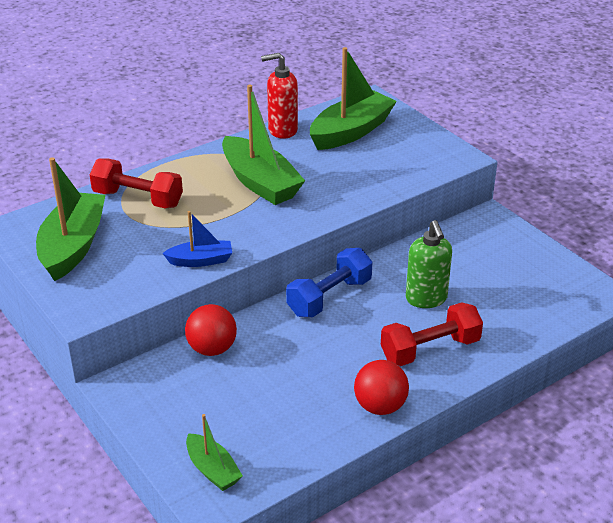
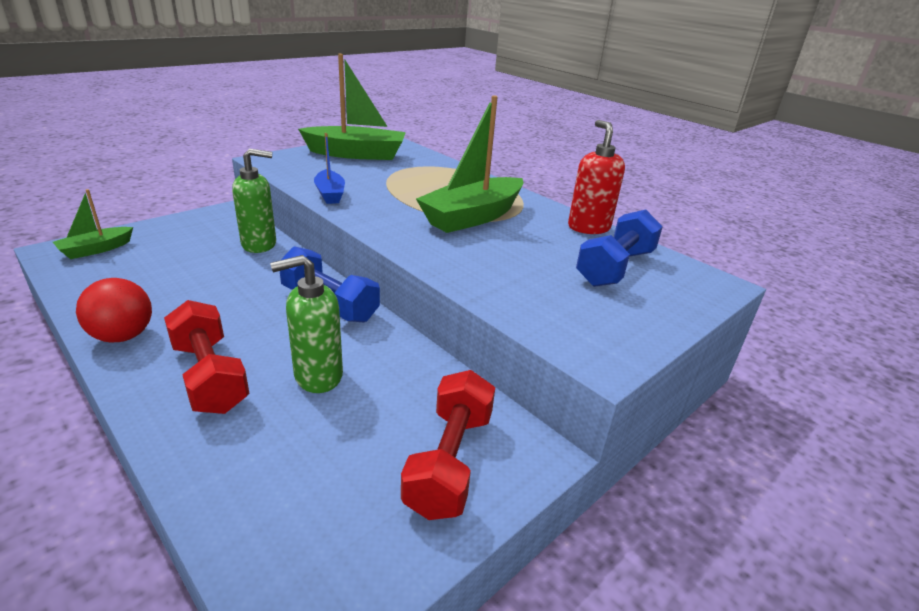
camera: 80 degrees right, 5 degrees down
(138, 199) = (429, 171): red dumbbell -> red dumbbell (449, 461)
(212, 349) = (259, 244): red ball -> green soap dispenser
(351, 132) = (615, 268): green boat -> blue dumbbell

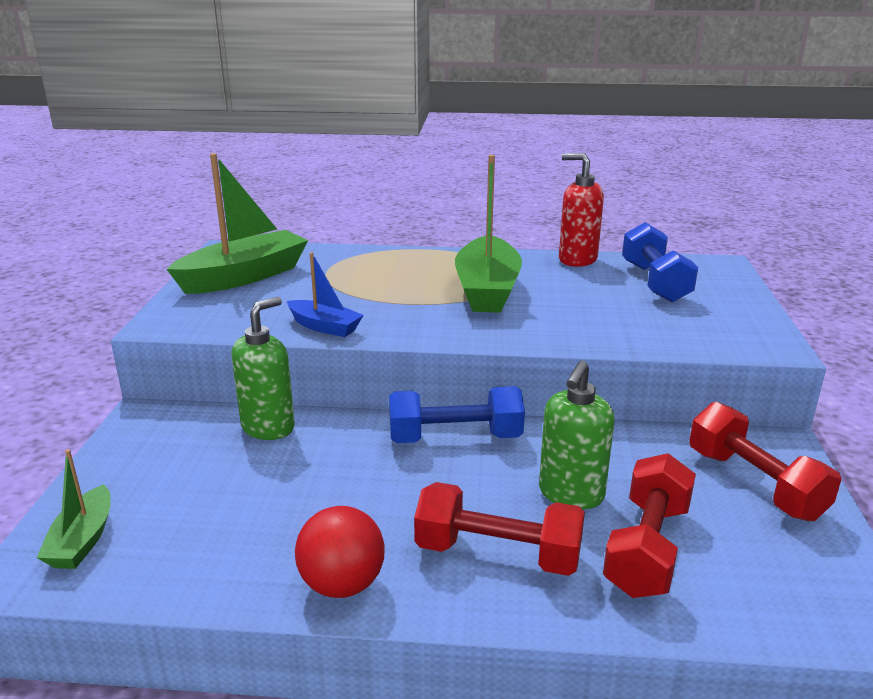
camera: 40 degrees left, 5 degrees down
(285, 439) = (647, 548): none -> red dumbbell

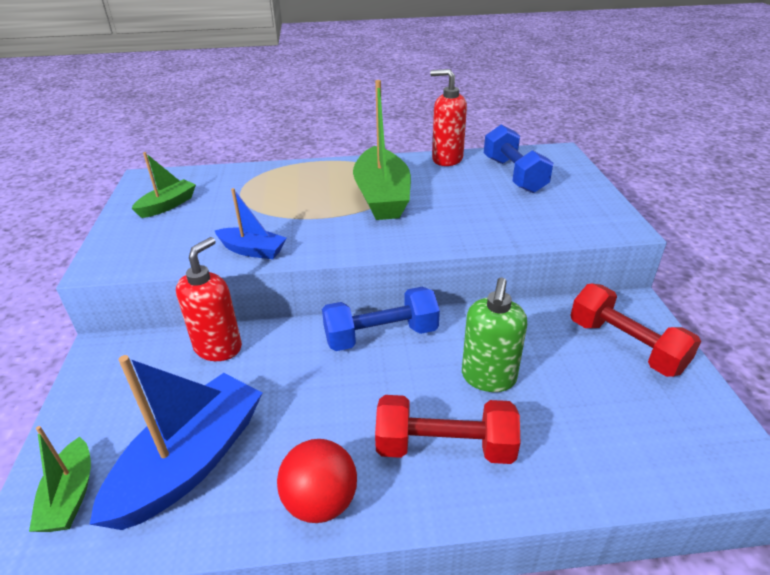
camera: 10 degrees left, 10 degrees up
(213, 528) = (191, 462): none -> blue boat
(244, 277) = (168, 205): green boat -> green boat, size x0.53
(268, 427) = (218, 347): green soap dispenser -> red soap dispenser
(647, 548) = (561, 421): red dumbbell -> none

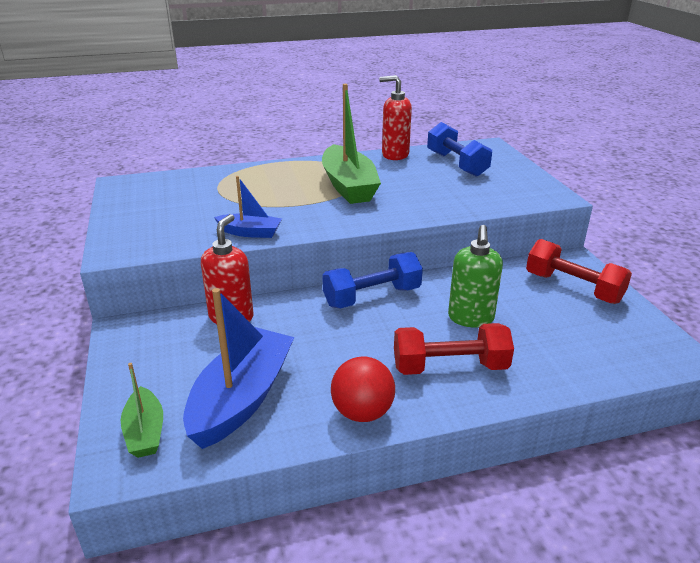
camera: 10 degrees left, 5 degrees down
(168, 205) = (154, 203): green boat -> none

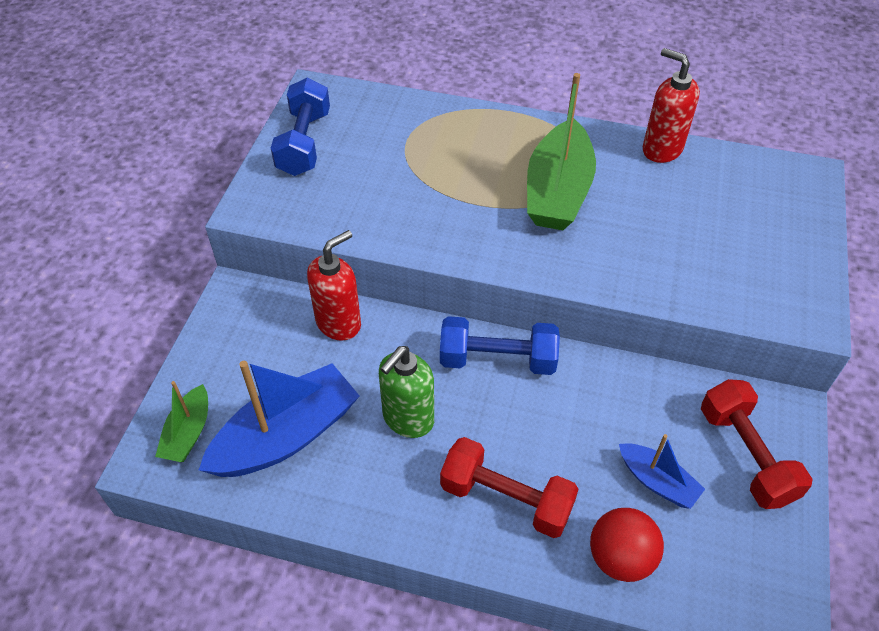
camera: 30 degrees right, 20 degrees up
(250, 232) = (394, 232): blue boat -> blue boat (657, 481)
(362, 412) = (380, 510): red ball -> red ball (620, 557)
(456, 164) = (730, 199): blue dumbbell -> blue dumbbell (304, 143)
(470, 318) = (582, 443): green soap dispenser -> green soap dispenser (408, 419)

